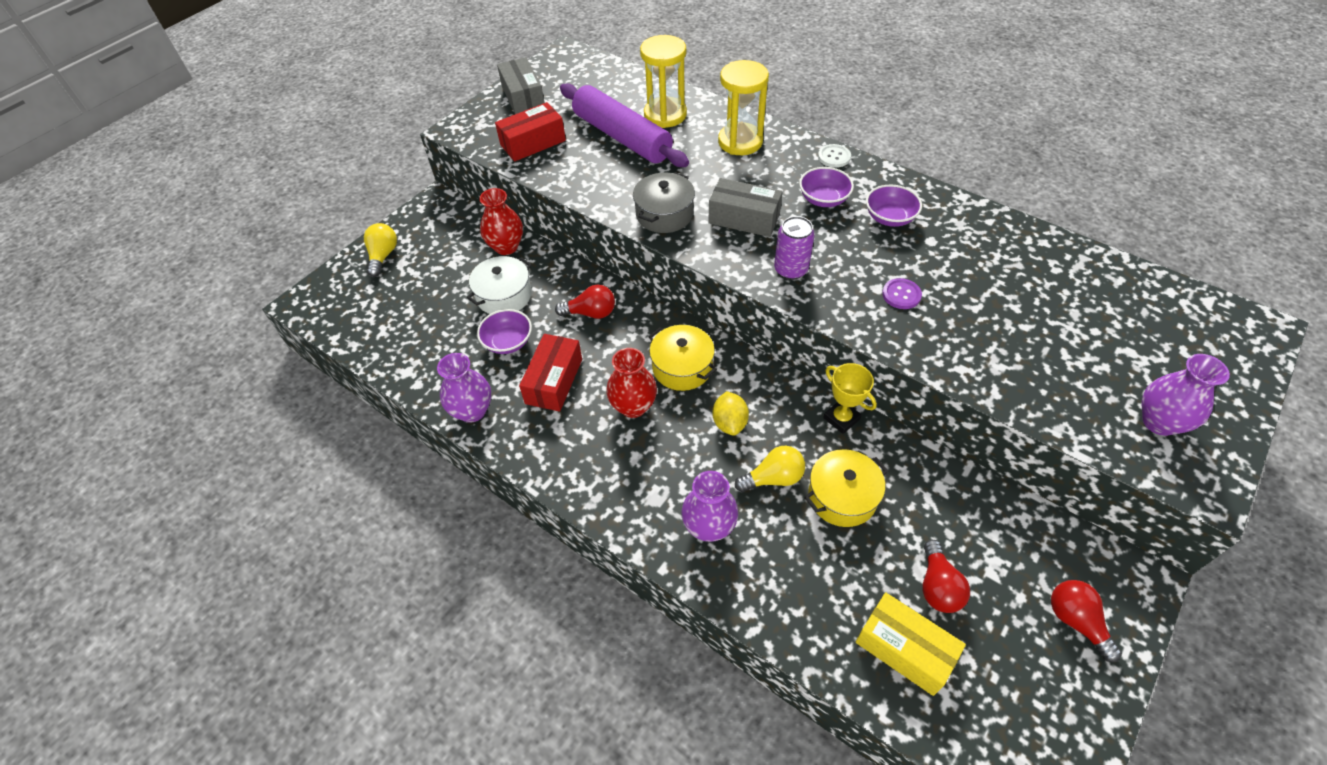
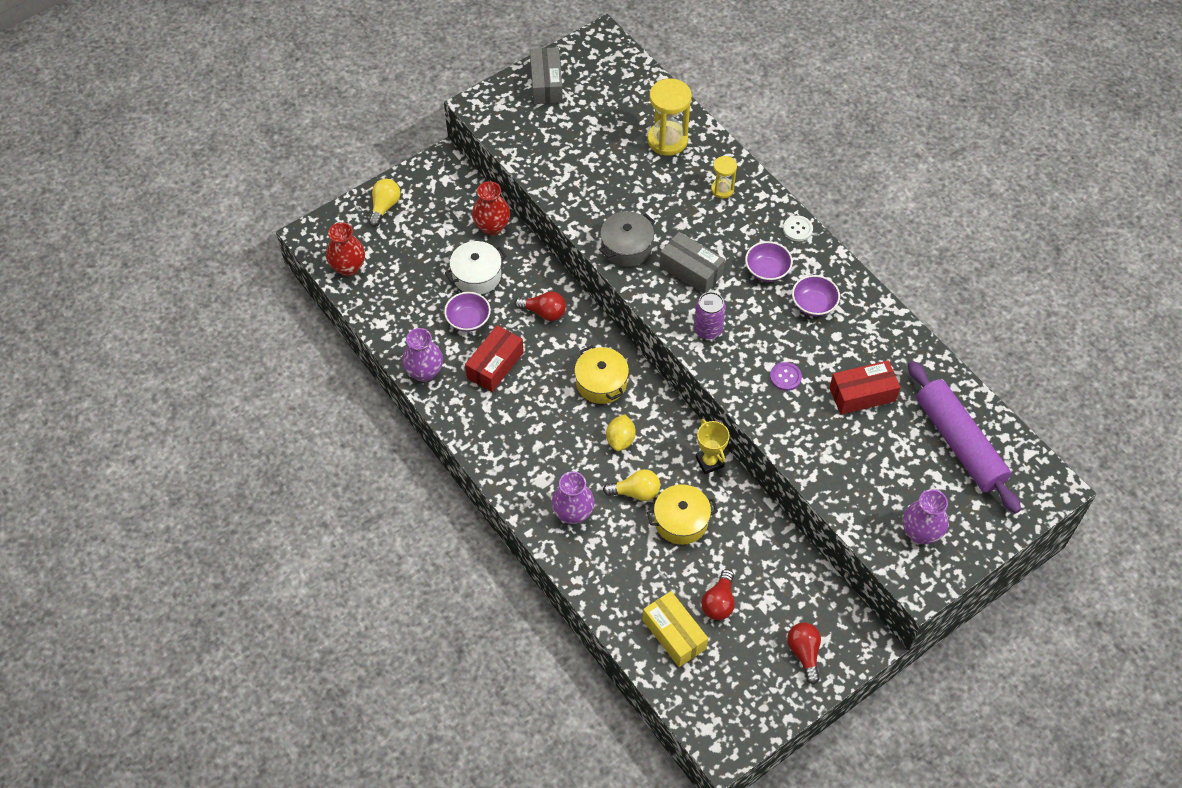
camera: 15 degrees right, 5 degrees up
(533, 143) = (539, 139): red box -> red box (862, 394)
(622, 137) = (620, 155): purple rolling pin -> purple rolling pin (959, 443)
(633, 406) = (550, 404): red vase -> red vase (348, 267)
(740, 142) = (722, 189): yellow hourglass -> yellow hourglass, size x0.56

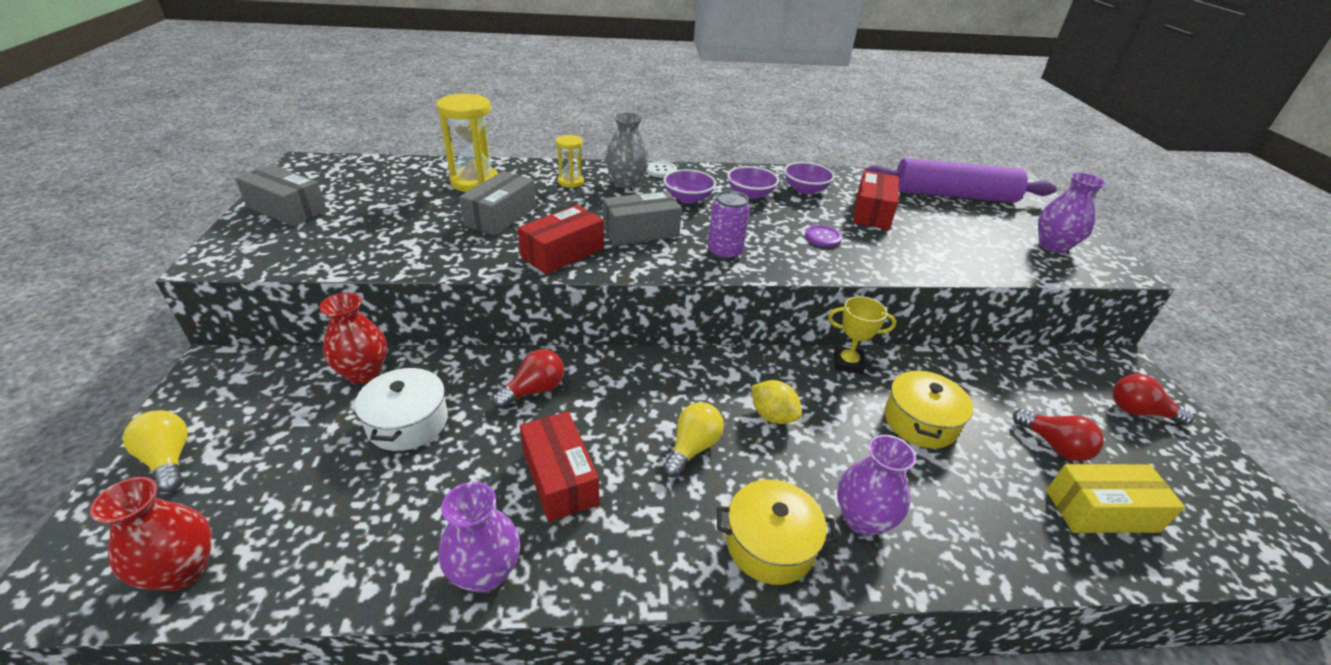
camera: 60 degrees left, 20 degrees down
(468, 320) = (460, 467): purple bowl -> purple bowl (805, 189)
(601, 383) = (679, 392): yellow pot -> yellow pot (770, 544)
(626, 247) = (563, 253): grey pot -> red box
(635, 492) = (858, 440): yellow light bulb -> yellow light bulb (692, 448)
(638, 187) = (501, 216): none -> grey box
(754, 221) = (626, 182): none -> grey vase

